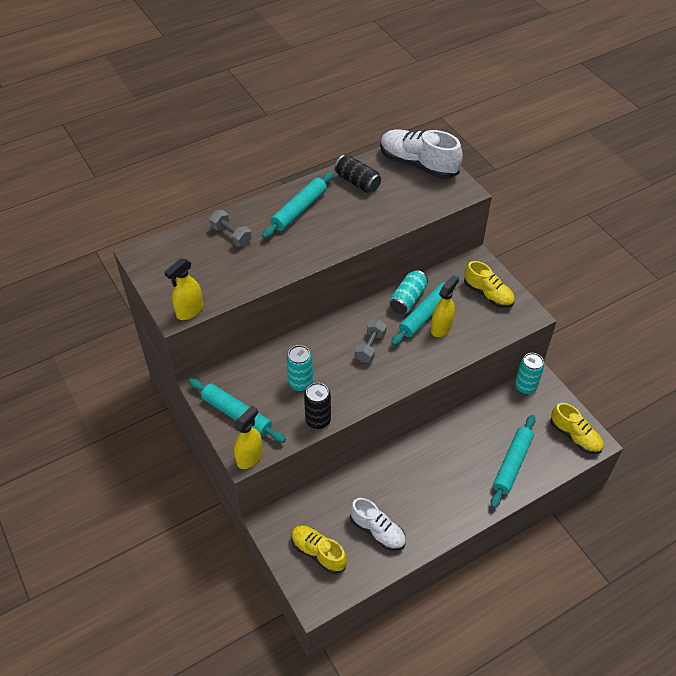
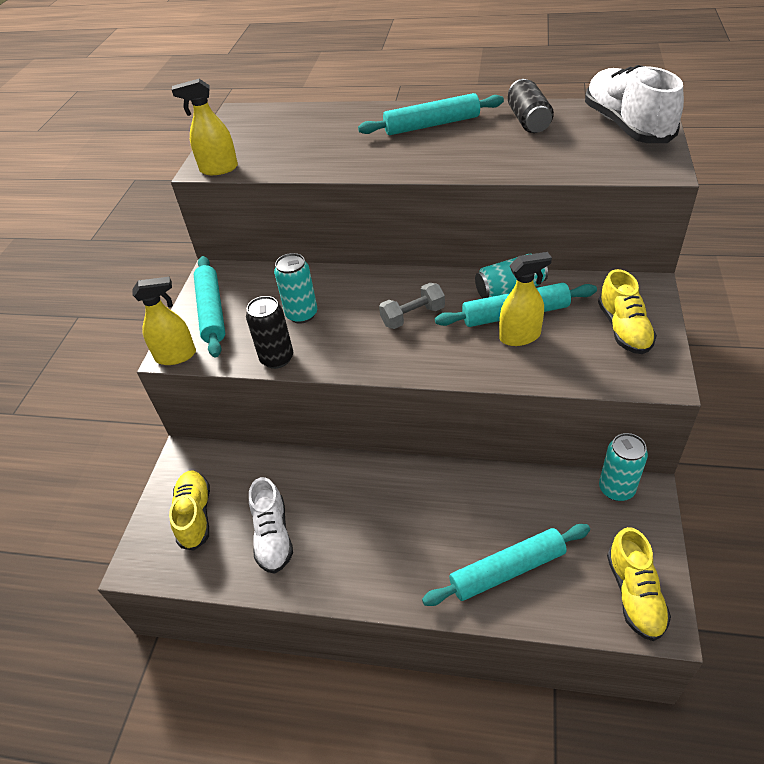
camera: 45 degrees right, 5 degrees down
(231, 235) = (336, 124): grey dumbbell -> none

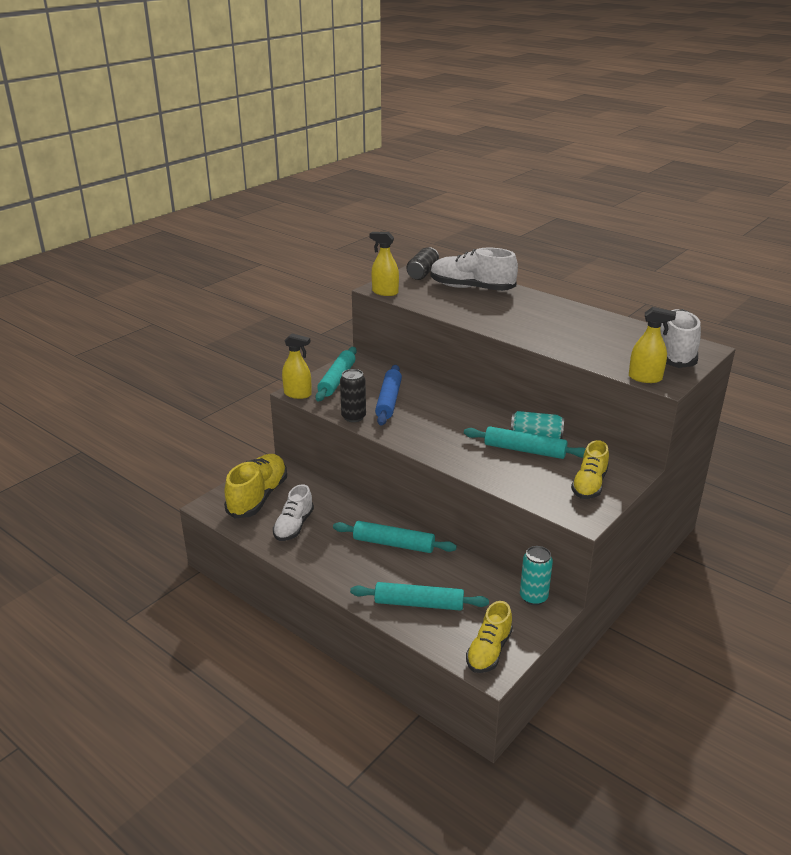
camera: 25 degrees right, 15 degrees down
(195, 515) = (258, 497): yellow shoe -> yellow shoe, size x1.54
(302, 314) = (389, 401): turquoise can -> blue rolling pin
(321, 125) = (471, 288): none -> white shoe
(413, 316) = (456, 427): grey dumbbell -> none
(432, 125) = (542, 310): turquoise rolling pin -> turquoise rolling pin (393, 544)
(520, 336) = (514, 462): yellow spray bottle -> yellow spray bottle (645, 378)
(528, 120) = (610, 328): black can -> black can (422, 273)

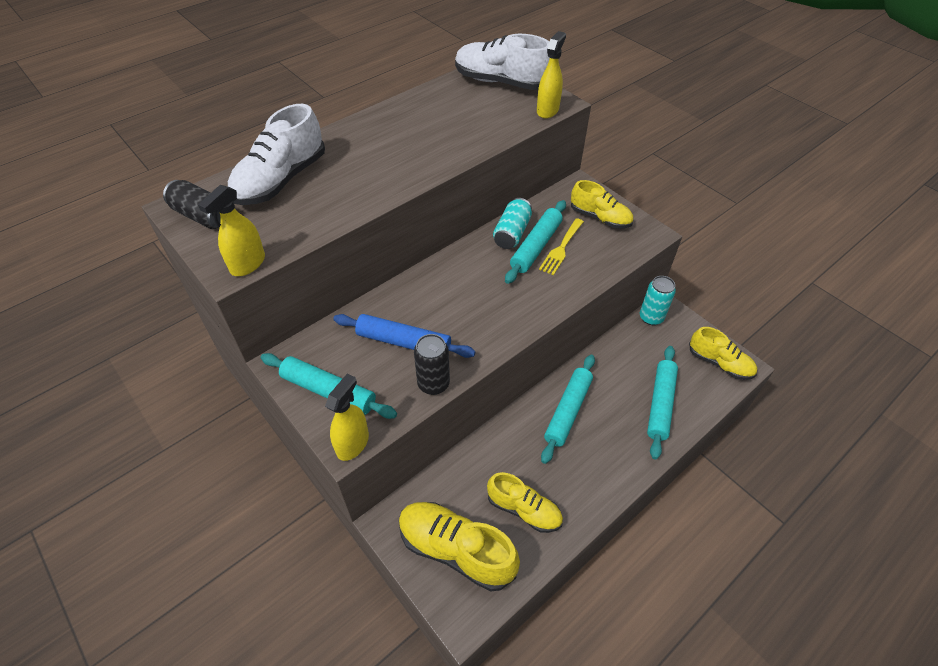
camera: 80 degrees left, 20 degrees up
(293, 526) = (524, 509): white shoe -> yellow shoe
(529, 464) = (561, 248): none -> yellow fork

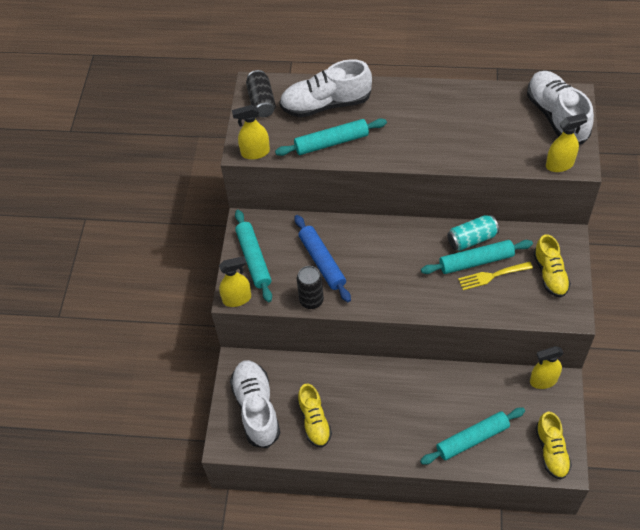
camera: 50 degrees right, 5 degrees up
(456, 550) = (256, 408): yellow shoe -> white shoe
(568, 411) = (406, 391): turquoise rolling pin -> turquoise rolling pin (331, 142)
(651, 317) = (543, 380): turquoise can -> yellow spray bottle

